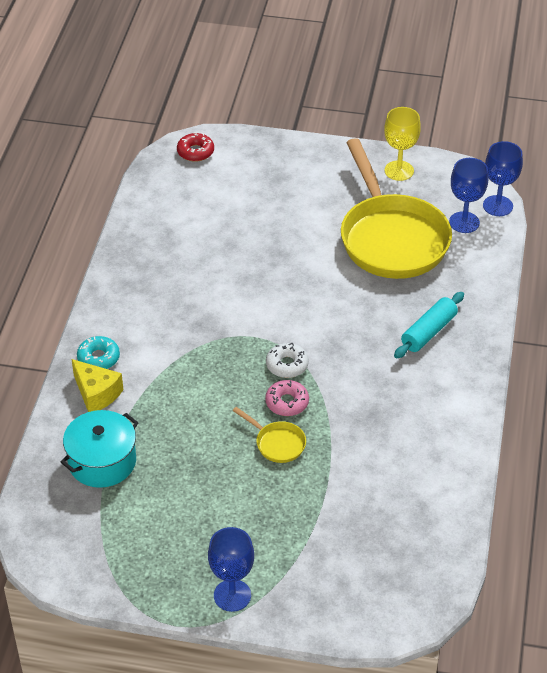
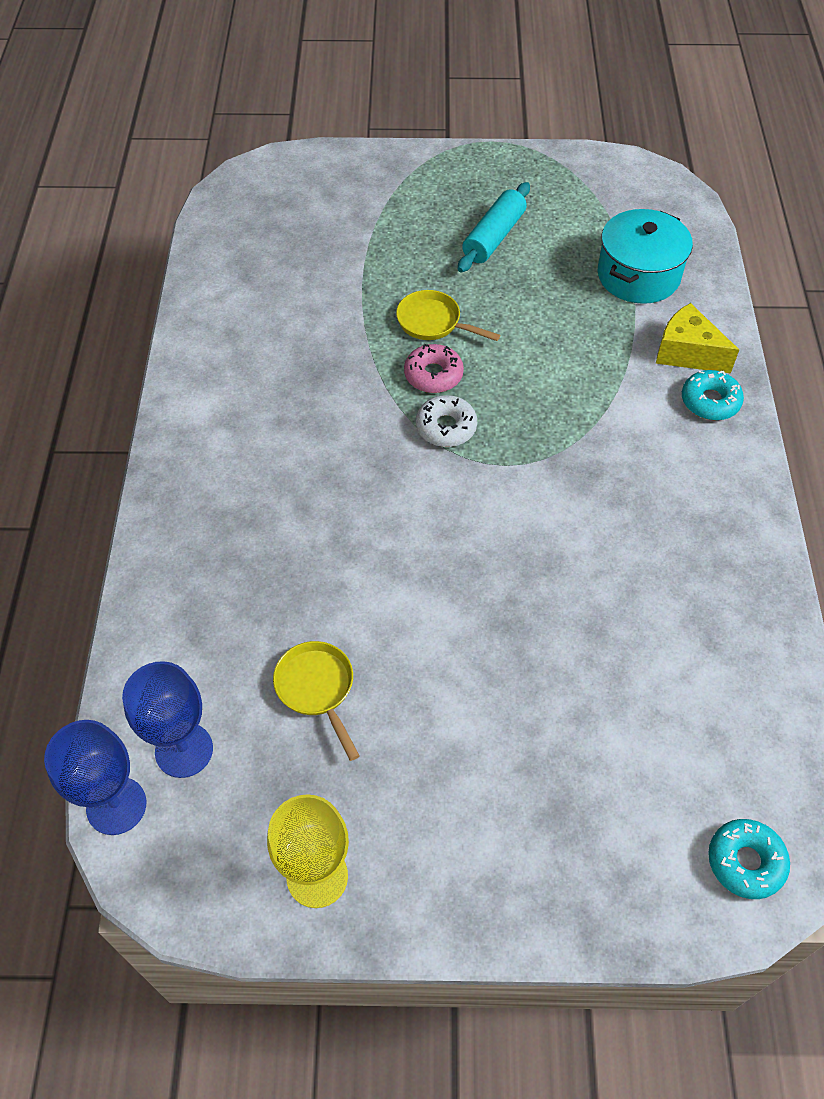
camera: 170 degrees right, 10 degrees up
(195, 152) = (745, 862): red donut -> turquoise donut
(232, 595) = (442, 170): blue goblet -> none
(391, 238) = (317, 689): yellow pan -> yellow pan, size x0.40
(428, 332) = (244, 509): turquoise rolling pin -> turquoise rolling pin (494, 237)

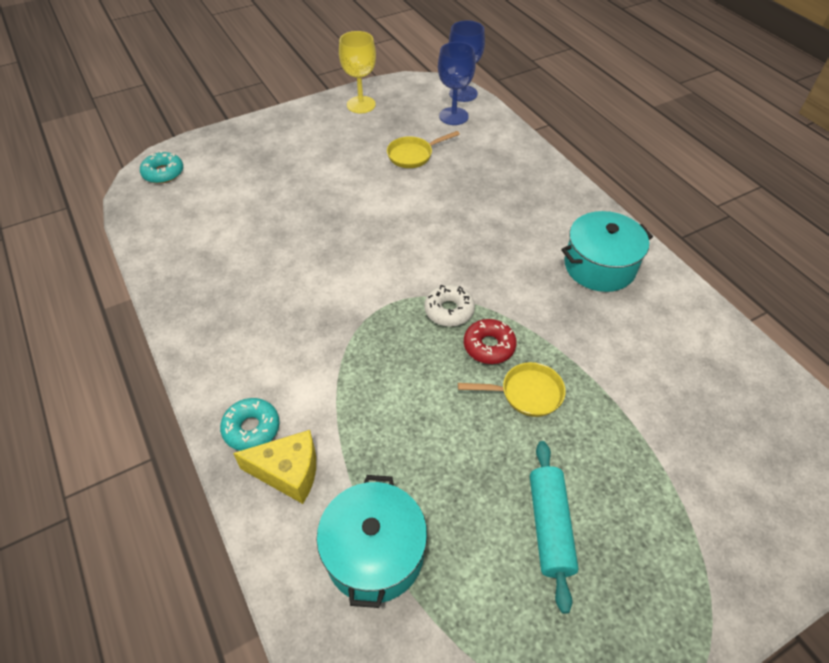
camera: 150 degrees right, 5 degrees down
(240, 401) = (599, 266): none -> turquoise pot
(317, 689) = (413, 155): yellow pan -> yellow pan turned 120 degrees clockwise
(433, 375) = (489, 346): pink donut -> red donut

